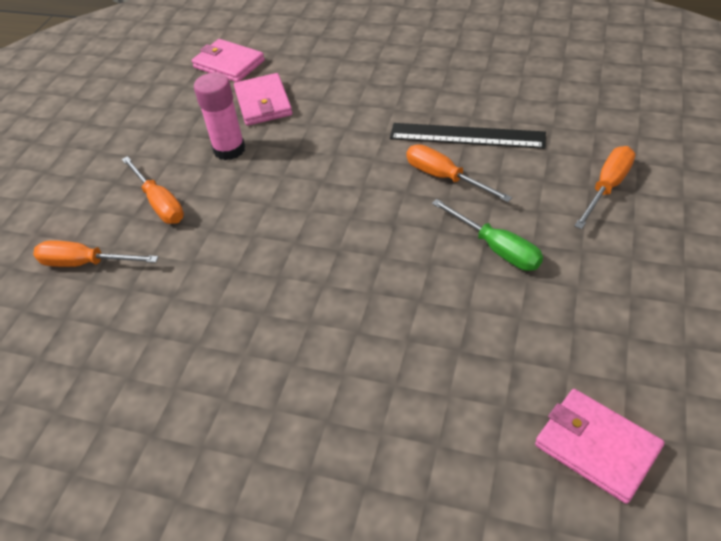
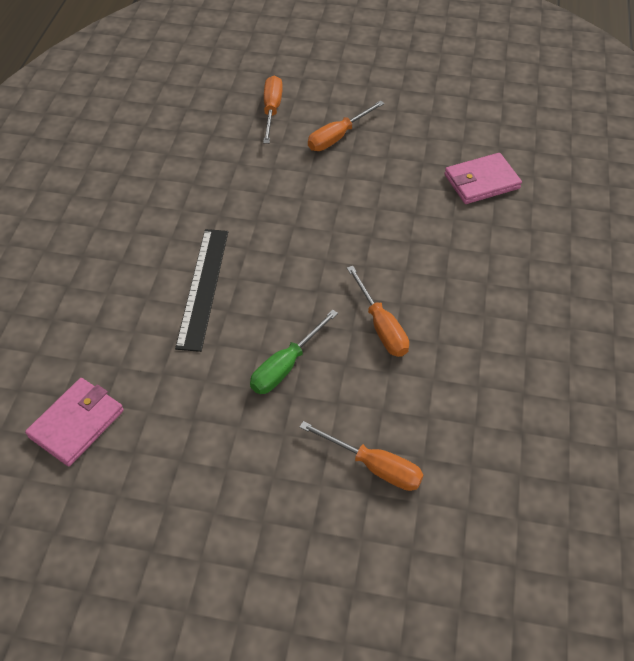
camera: 80 degrees right, 5 degrees up
(229, 64) = (542, 148): pink wallet -> none
(229, 149) = (409, 168): pink glue stick -> none
(445, 177) = (381, 326): orange screwdriver -> orange screwdriver turned 120 degrees clockwise
(467, 136) = (447, 344): black ruler -> black ruler (203, 287)

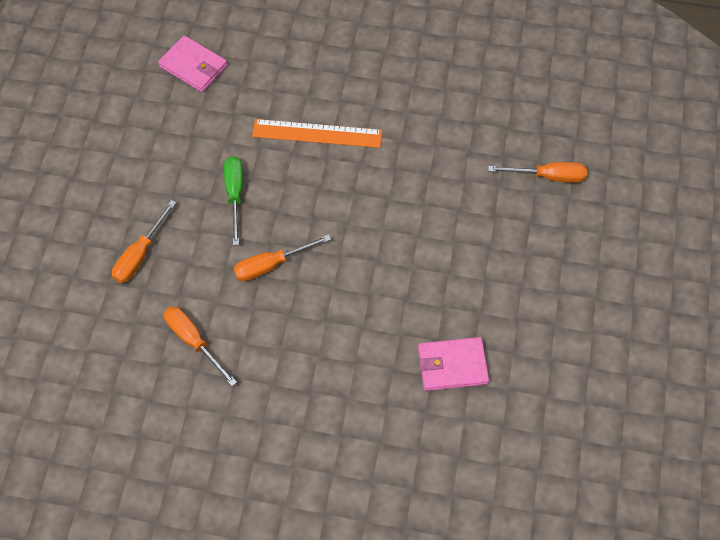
camera: 90 degrees right, 10 degrees up
(203, 287) = (317, 133): black ruler -> orange ruler
(286, 366) = (235, 195): green screwdriver -> green screwdriver turned 45 degrees clockwise
(337, 137) = (511, 235): orange screwdriver -> orange screwdriver (194, 341)
(481, 182) = (452, 365): pink wallet -> pink wallet turned 75 degrees counterclockwise

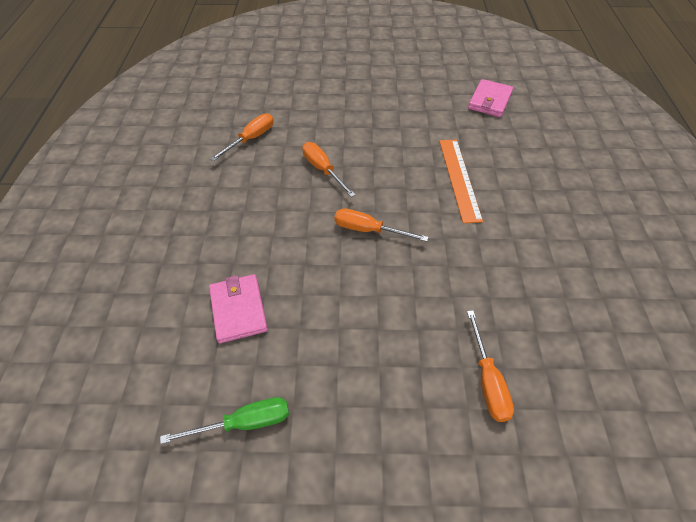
camera: 80 degrees right, 10 degrees down
(140, 254) = (317, 102): orange screwdriver -> orange screwdriver (368, 230)
(235, 195) = (381, 140): green screwdriver -> green screwdriver (244, 423)

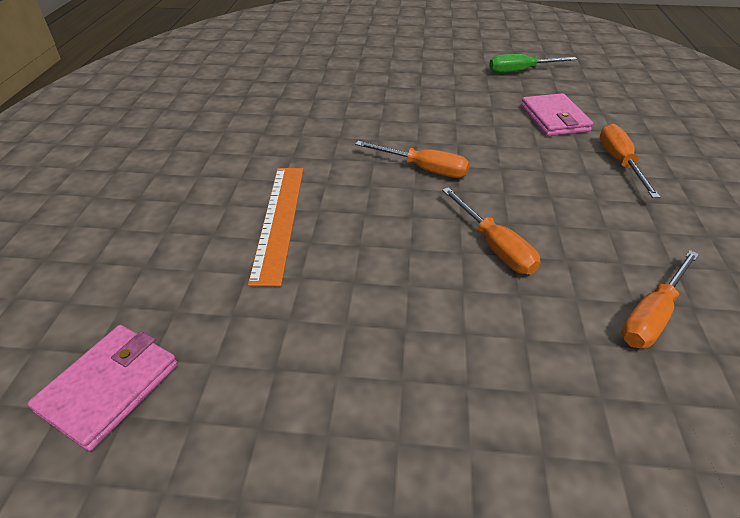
camera: 175 degrees left, 10 degrees down
(487, 380) = (336, 78): orange screwdriver -> orange screwdriver (619, 162)

